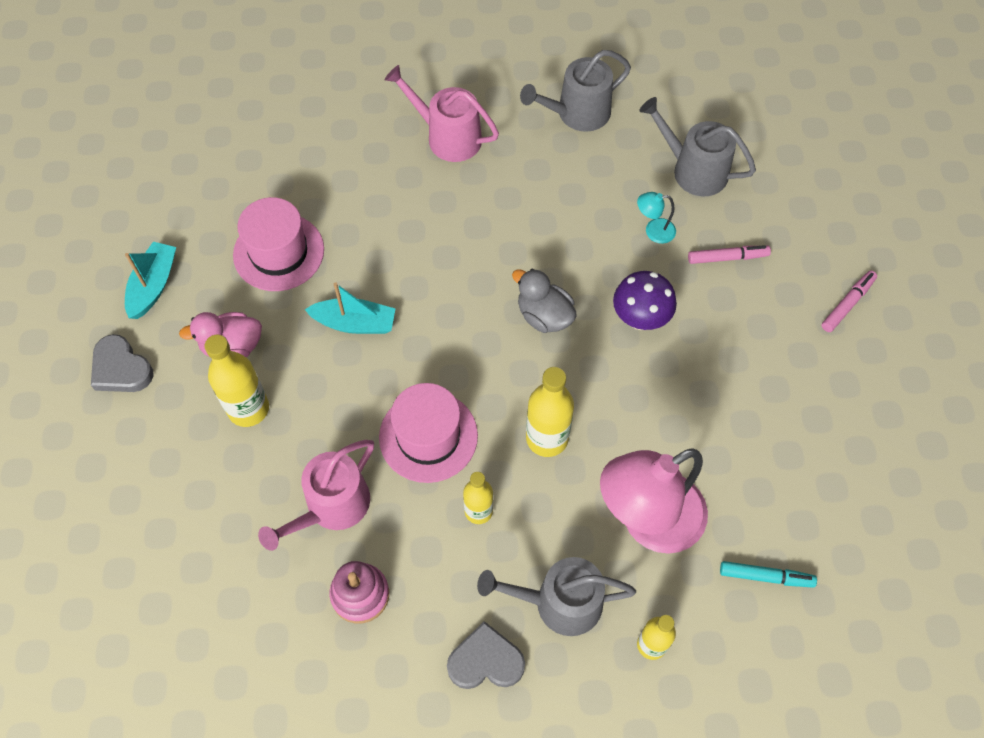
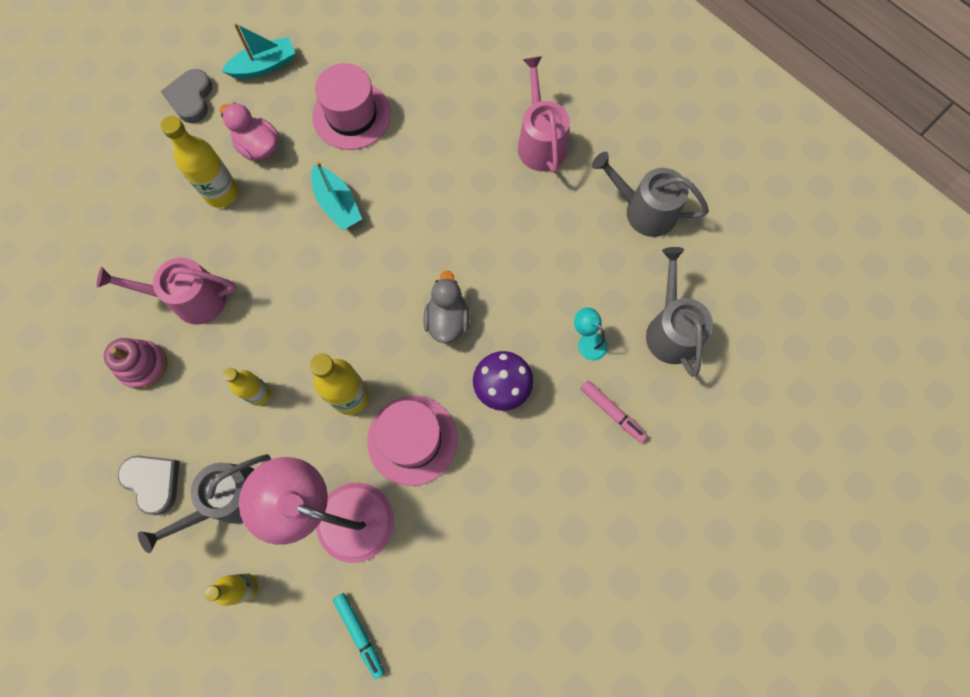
camera: 50 degrees right, 10 degrees up
(428, 436) = (289, 318): pink hat -> pink hat (412, 440)
(559, 603) = (231, 500): grey watering can -> grey watering can turned 90 degrees counterclockwise
(847, 304) = (650, 534): pink marker -> none

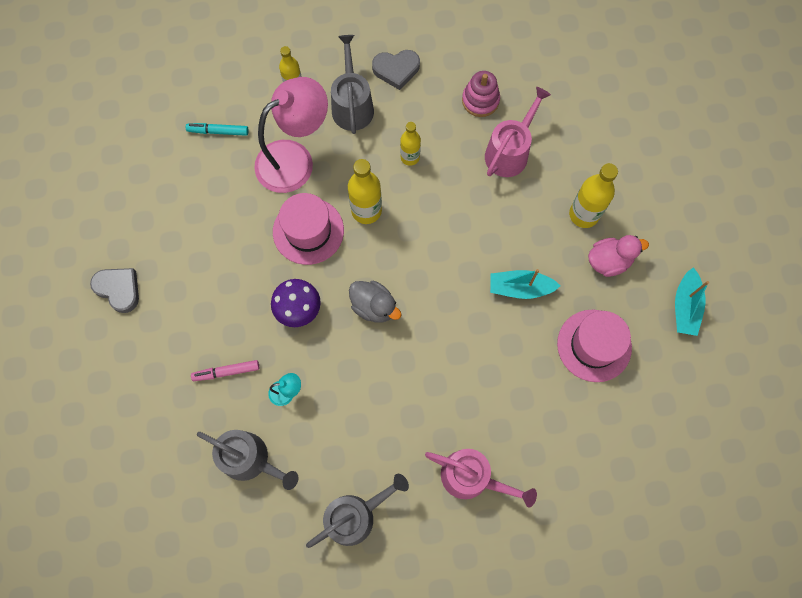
camera: 125 degrees right, 0 degrees up
(191, 98) = (686, 237): grey heart -> grey heart (118, 289)

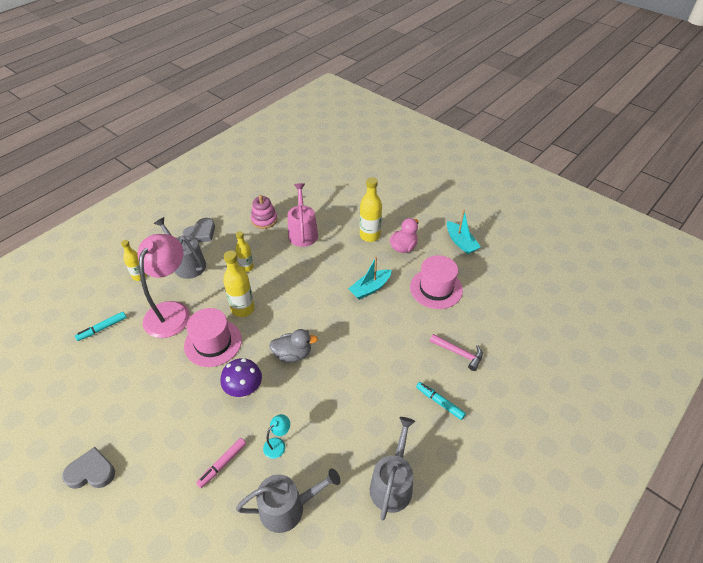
camera: 40 degrees left, 25 degrees down
(471, 477) = (440, 402): pink watering can -> turquoise marker
(543, 442) = (459, 353): none -> pink hammer

